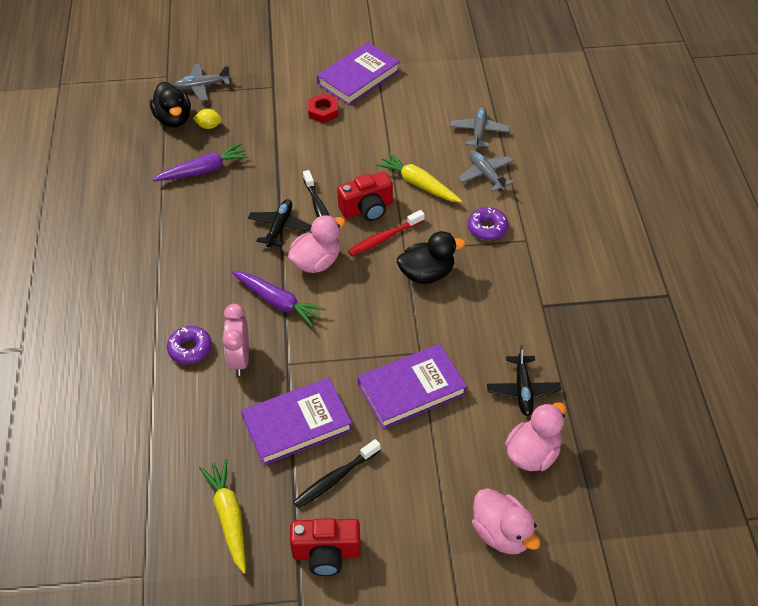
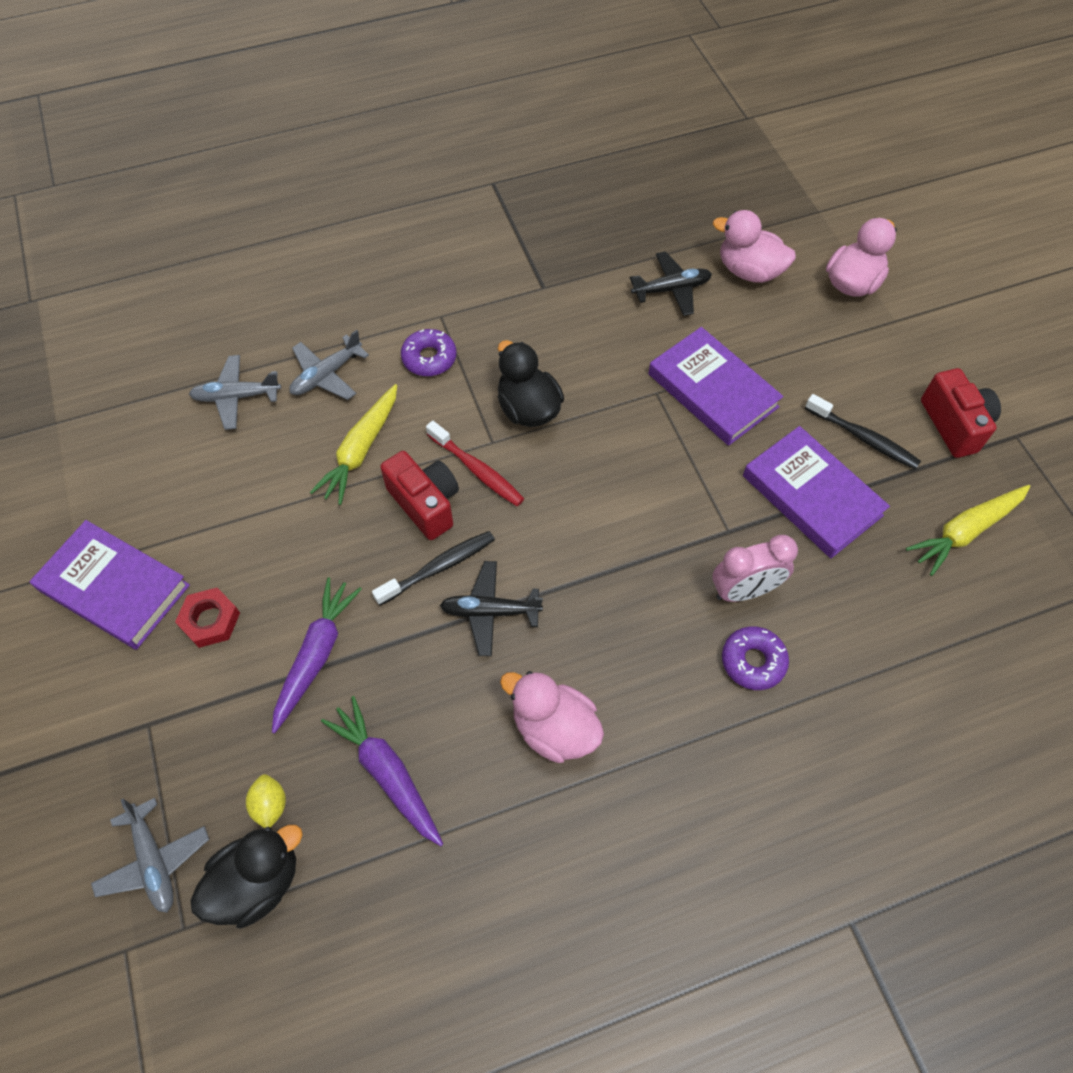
camera: 105 degrees left, 10 degrees up
(278, 302) = (632, 572): purple carrot -> purple carrot (316, 656)
(316, 262) = (545, 543): pink duck -> pink duck (554, 728)

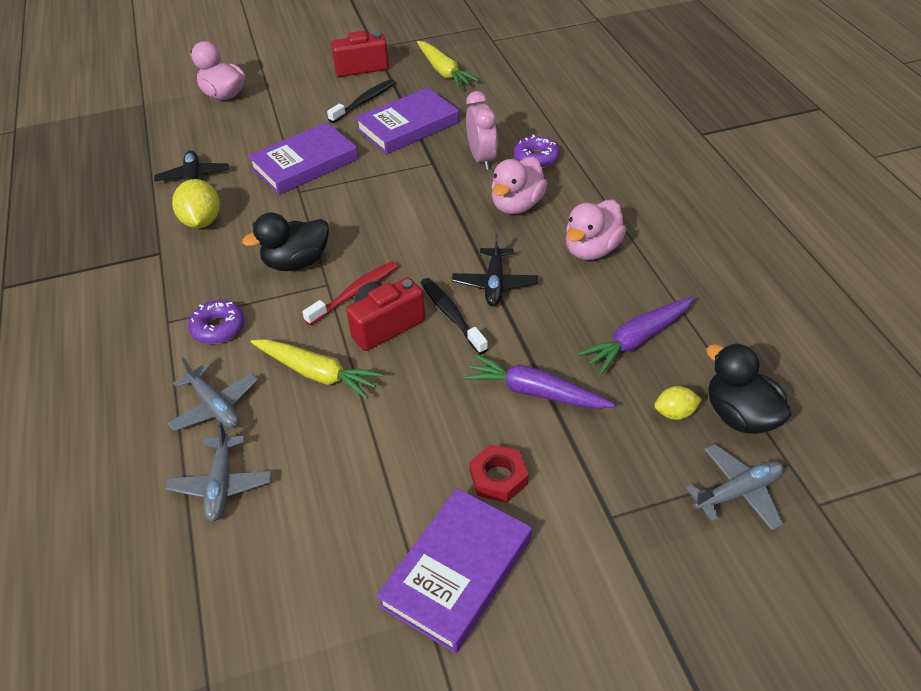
camera: 85 degrees left, 15 degrees down
(596, 312) = (202, 221): none -> yellow lemon
(749, 271) = (191, 140): pink duck -> pink duck (517, 205)

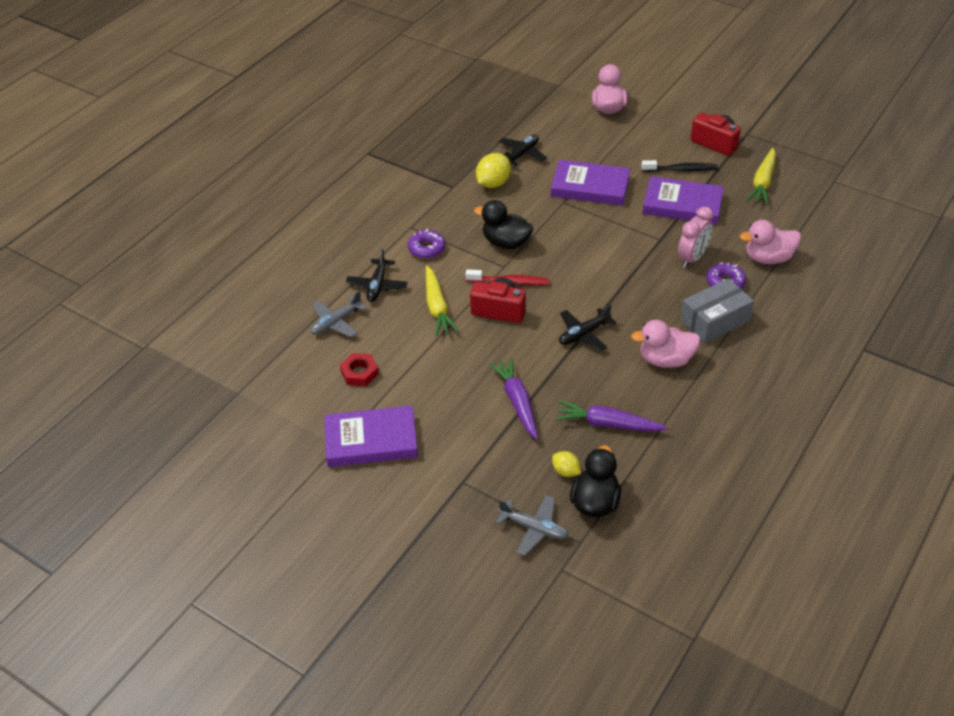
camera: 50 degrees right, 0 degrees up
(215, 406) = (377, 285): grey plane -> black plane
(451, 315) = (537, 331): black toothbrush -> none
(498, 477) = (443, 422): red nut -> red nut (359, 373)
(517, 205) = (666, 301): pink duck -> pink duck (768, 258)
(576, 191) = (714, 321): none -> grey box

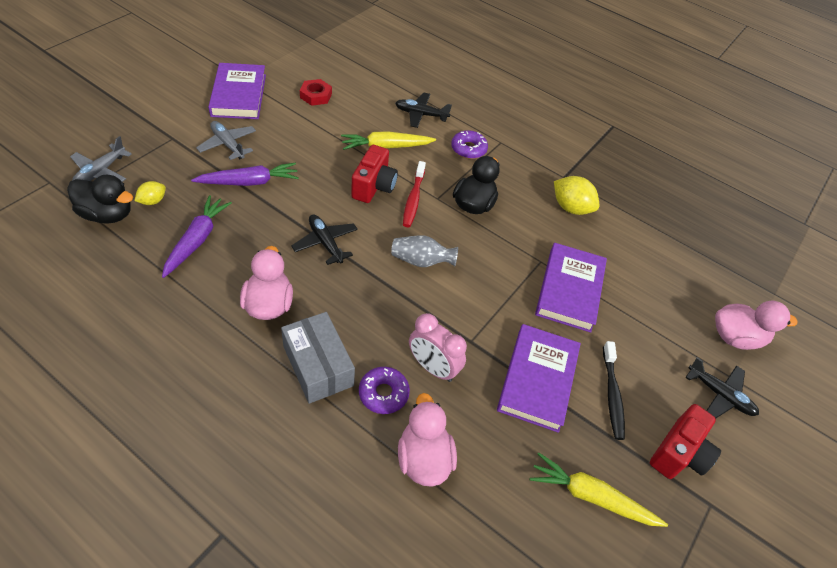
camera: 85 degrees right, 5 degrees up
(336, 322) = (378, 89): grey plane -> grey plane (228, 144)
(521, 154) = (625, 238): black plane -> black plane (719, 395)
(586, 271) = (421, 261): none -> grey vase

